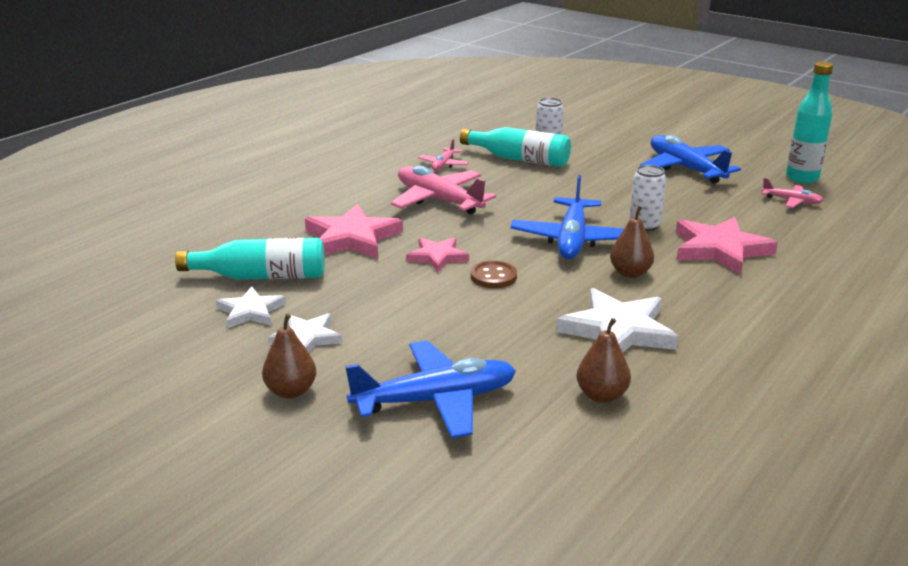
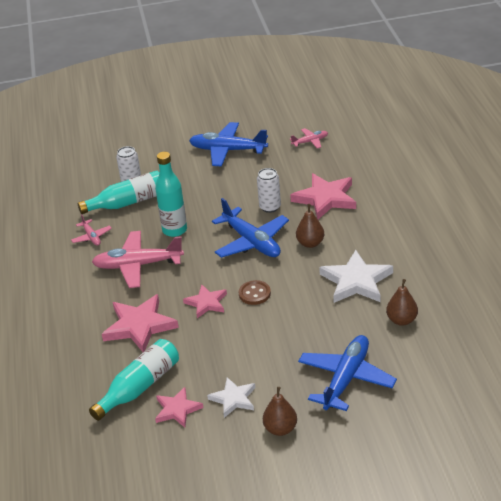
camera: 45 degrees left, 10 degrees up
(251, 311) = (177, 409): white star -> pink star
(802, 178) = (292, 120): turquoise bottle -> turquoise bottle (174, 230)

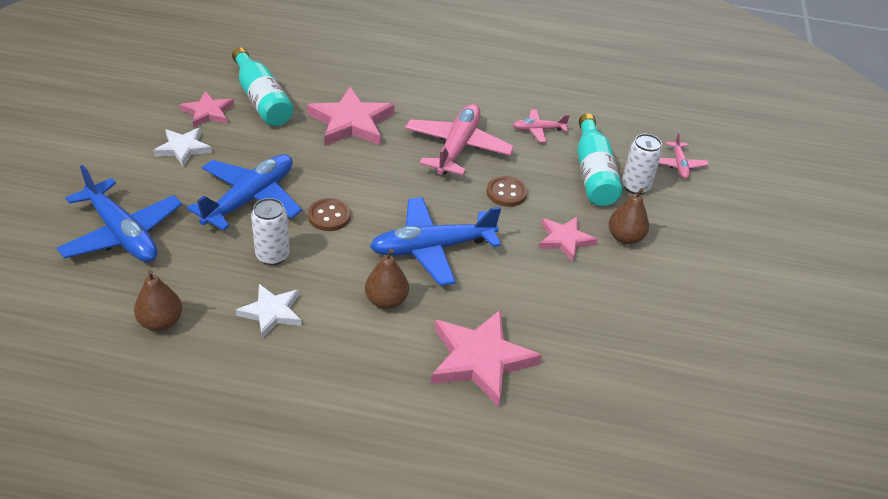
camera: 105 degrees right, 5 degrees up
(174, 230) = (506, 193): turquoise bottle -> brown button
(206, 303) = (346, 176): pink star -> pink star (565, 240)
(227, 150) = (676, 300): blue plane -> blue plane (250, 199)
(270, 207) = (499, 292): white can -> white can (272, 255)
(280, 429) = (110, 164): brown pear -> brown pear (625, 238)
(310, 141) = (656, 408): pink plane -> pink plane (679, 165)
(356, 281) = (271, 312): white star -> white star, size x0.60

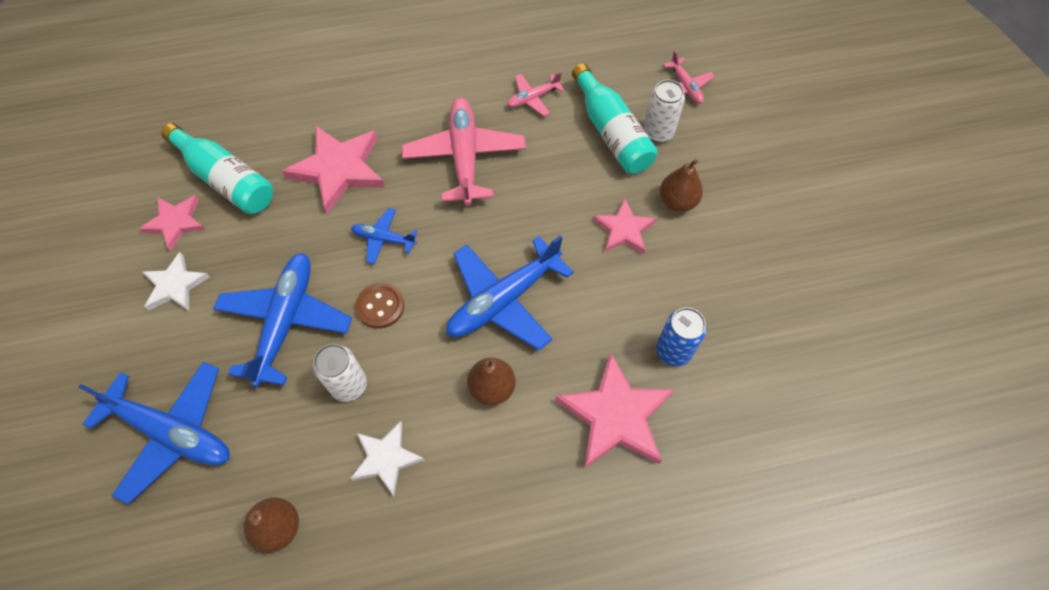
camera: 20 degrees left, 20 degrees up
(358, 176) = (383, 239): none -> blue plane
(506, 193) = (541, 195): brown button -> none
(559, 336) = (673, 351): none -> blue can

